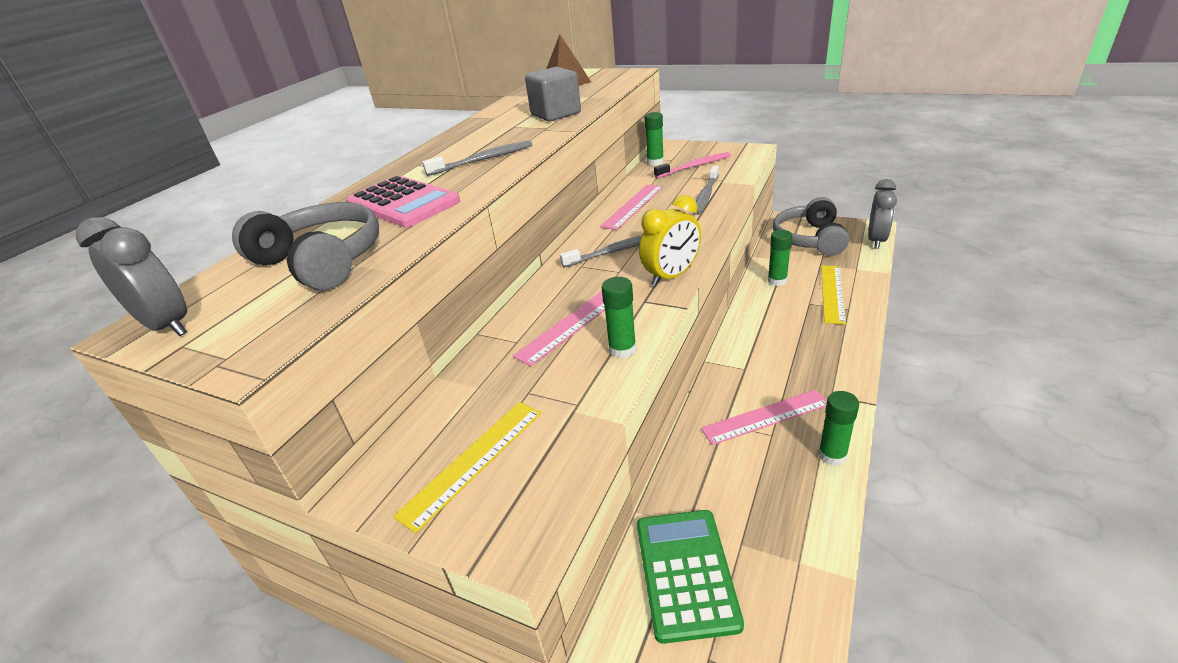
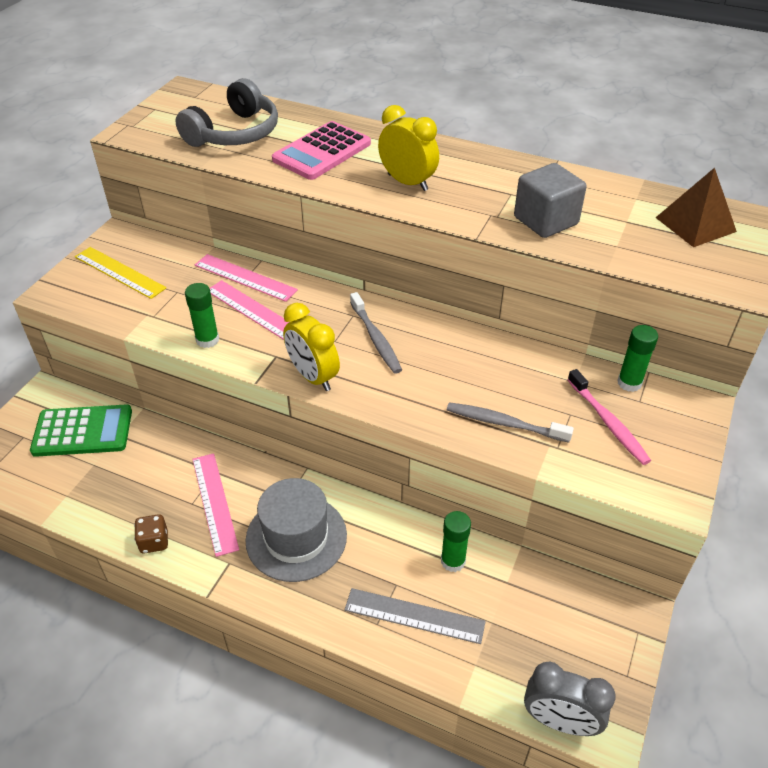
camera: 85 degrees right, 10 degrees up
(167, 326) = (179, 98): grey clock -> none
(483, 160) = (407, 182): grey toothbrush -> yellow clock
(632, 206) = (484, 355): pink ruler -> pink ruler (245, 277)
(786, 357) = (296, 537): none -> grey hat
(809, 239) = (568, 628): grey headphones -> none
(832, 293) = (414, 615): yellow ruler -> grey ruler
(832, 455) = (154, 542): green glue stick -> brown dice

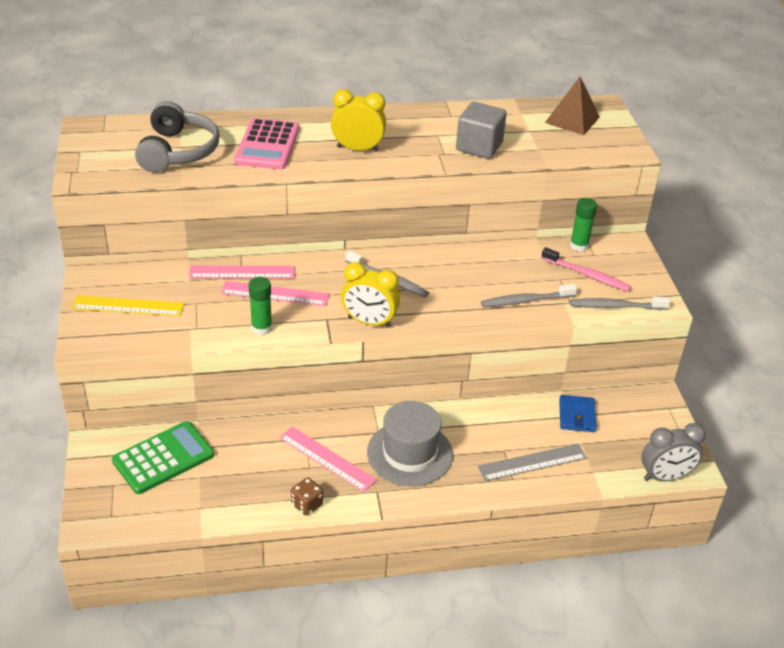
camera: 35 degrees left, 5 degrees down
(453, 561) = (527, 419): green glue stick -> none
(513, 585) = (577, 415): none -> blue wallet
(611, 477) = (616, 306): none -> grey toothbrush

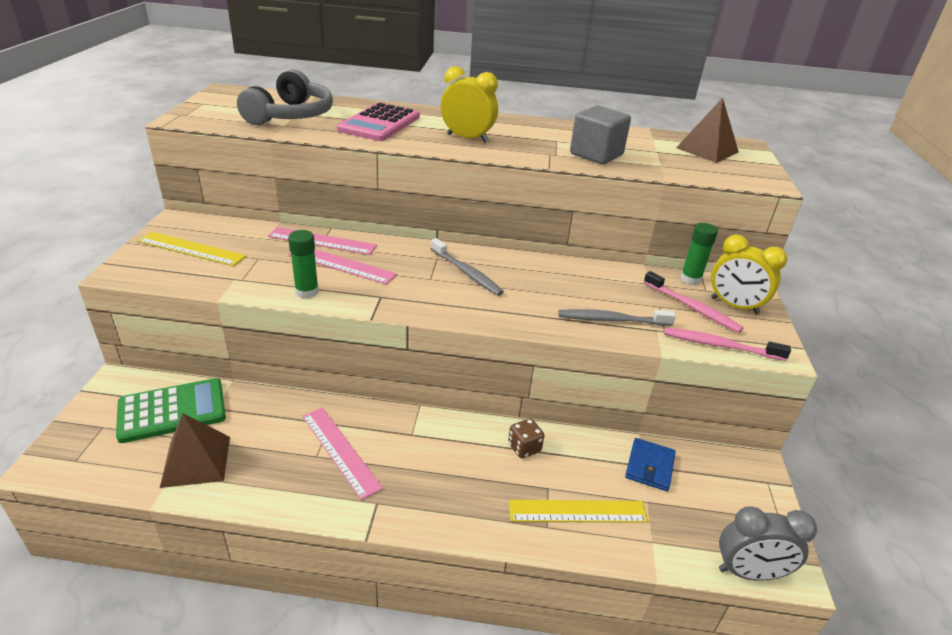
camera: 15 degrees right, 5 degrees down
(213, 493) = (196, 461): none -> brown pyramid
(307, 505) = (289, 499): brown dice -> brown dice (524, 448)
(369, 322) = (424, 308): yellow clock -> yellow clock (734, 306)
(409, 453) = (435, 466): grey hat -> none
(532, 462) = (577, 511): grey ruler -> yellow ruler
(616, 306) = (720, 345): grey toothbrush -> pink toothbrush

